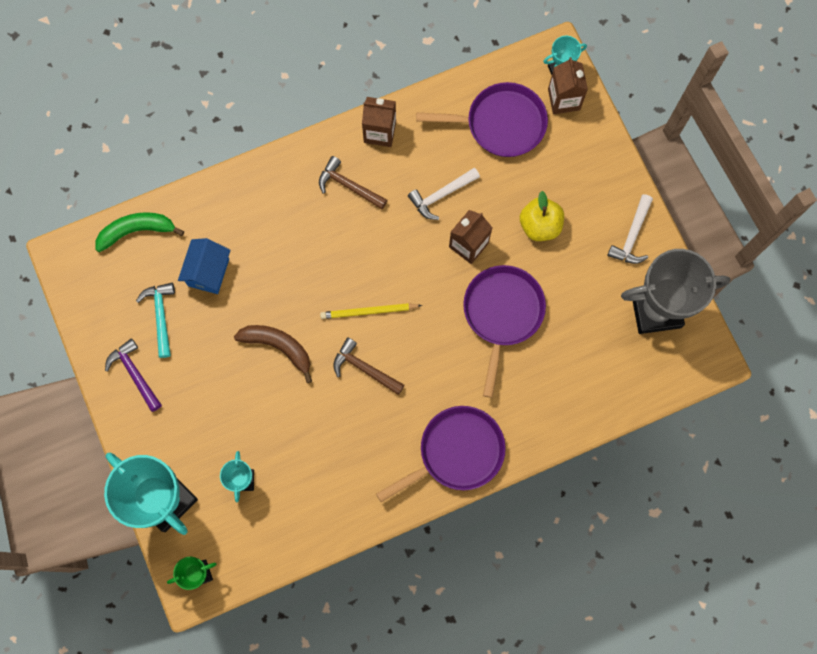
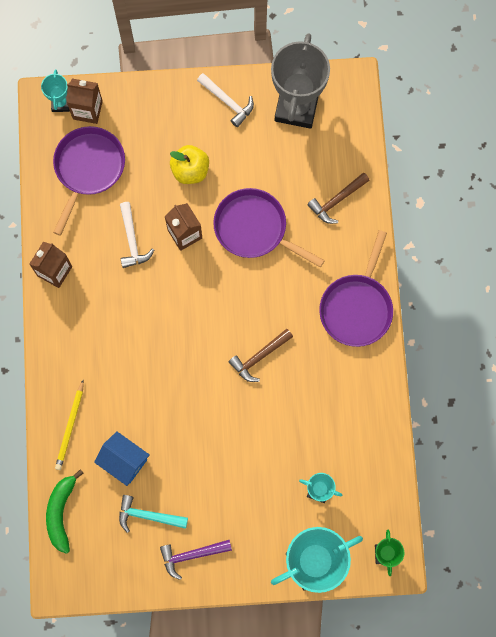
camera: 70 degrees left, 0 degrees up
(278, 347) = (213, 423): brown banana -> none
(349, 186) = (93, 314): brown hammer -> brown hammer (337, 200)
(369, 311) = (211, 336): yellow pencil -> yellow pencil (70, 426)
(456, 452) = (357, 307): purple pan -> purple pan turned 150 degrees counterclockwise

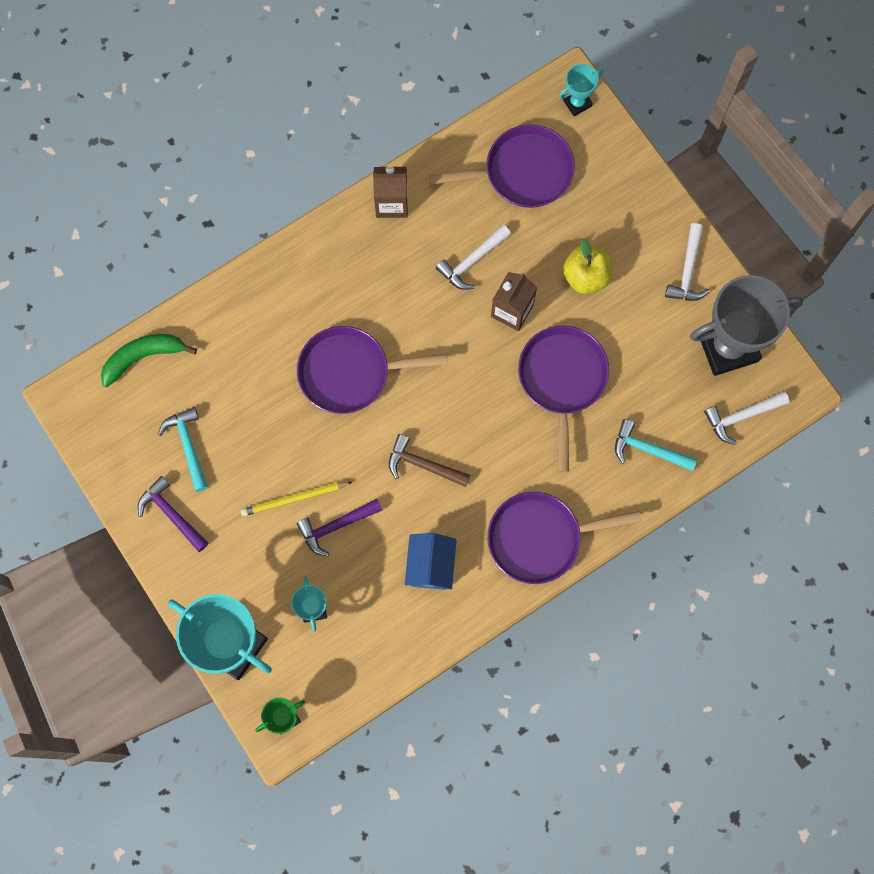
camera: 60 degrees right, 0 degrees up
(70, 426) = (237, 314): yellow pencil -> yellow pencil (294, 499)
(87, 110) = (587, 133): brown carton -> none
(124, 461) = (231, 389): blue house -> blue house (430, 566)
(162, 370) = (350, 372): none -> purple pan
(268, 442) = (336, 526): none -> purple hammer
(337, 200) = (648, 449): brown hammer -> turquoise hammer
(349, 127) = (742, 416): none -> white hammer

